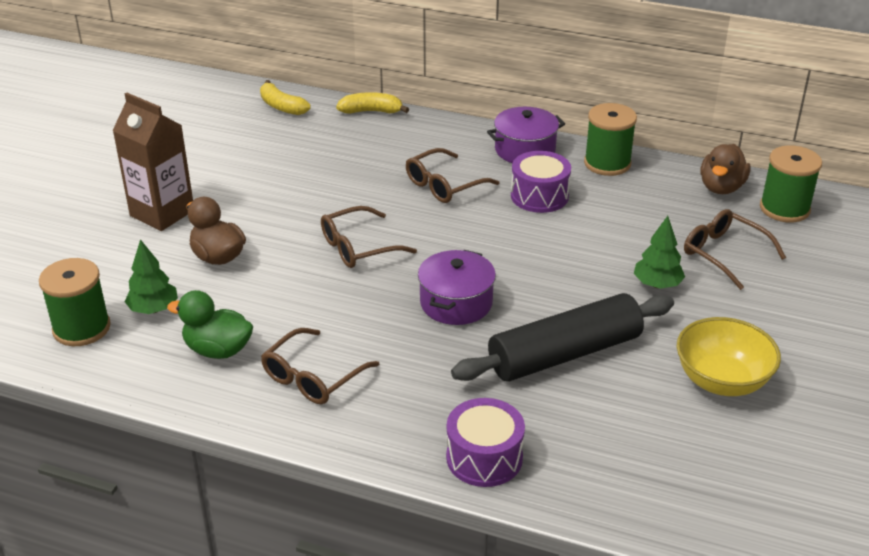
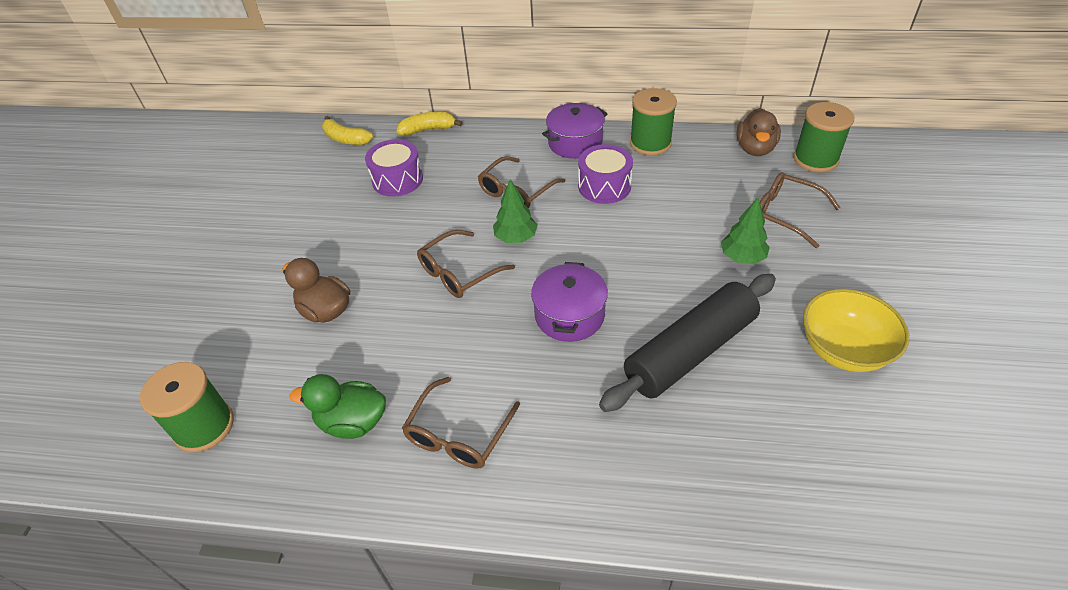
camera: 10 degrees left, 10 degrees up
(153, 309) = (275, 386): green tree -> green tree (516, 238)
(162, 213) = (259, 272): brown carton -> none
(484, 458) = (660, 495): purple drum -> purple drum (397, 180)

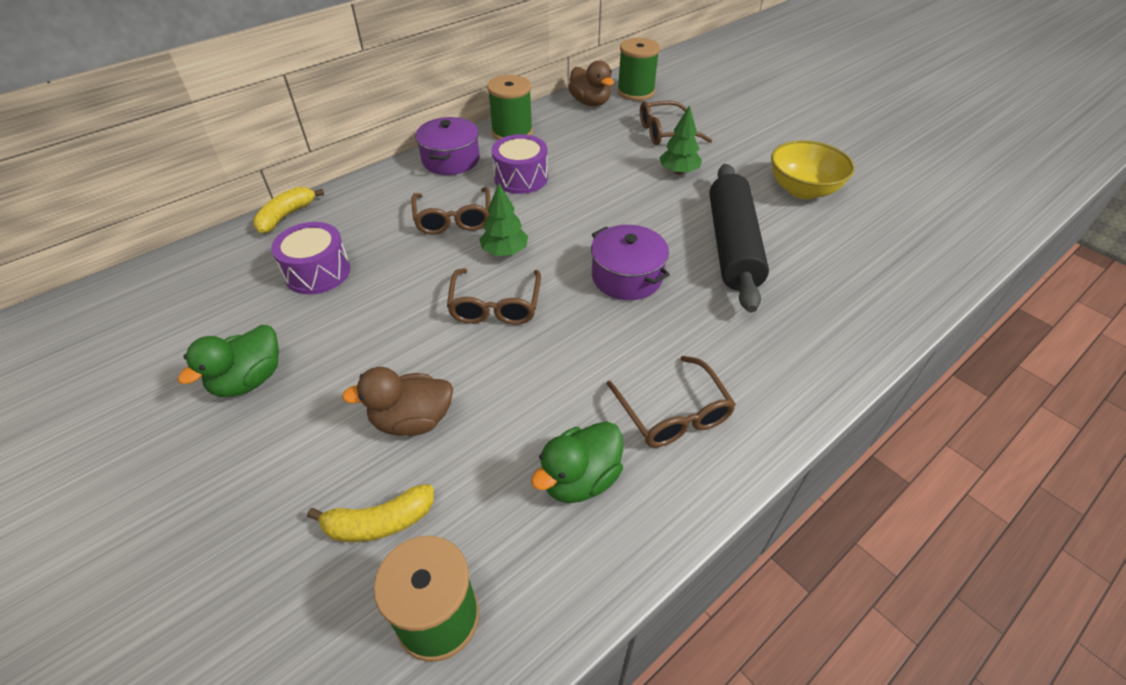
camera: 50 degrees left, 0 degrees up
(291, 225) = (249, 380): none -> green duck
(346, 139) = (194, 270): yellow banana -> yellow banana (379, 522)

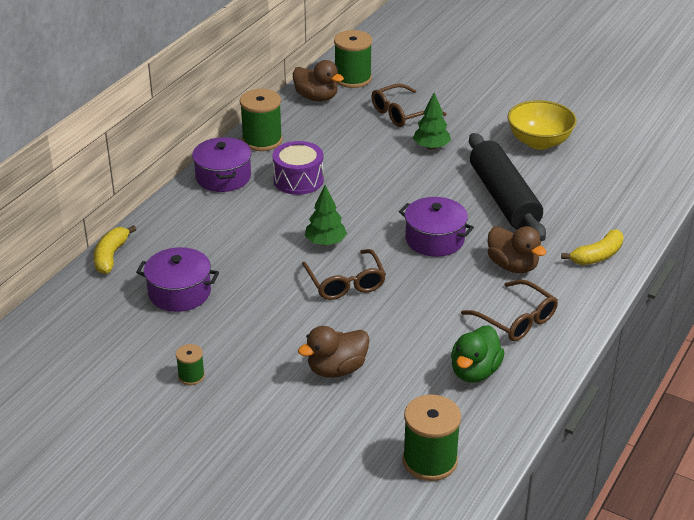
camera: 20 degrees left, 10 degrees down
(249, 380) = (191, 376): green duck -> green spool
(317, 272) = (179, 292): purple drum -> purple pot
(379, 522) = (357, 428): yellow banana -> yellow banana (597, 256)
(453, 219) = (264, 226): brown glasses -> none
(704, 334) = (512, 266): none -> brown duck

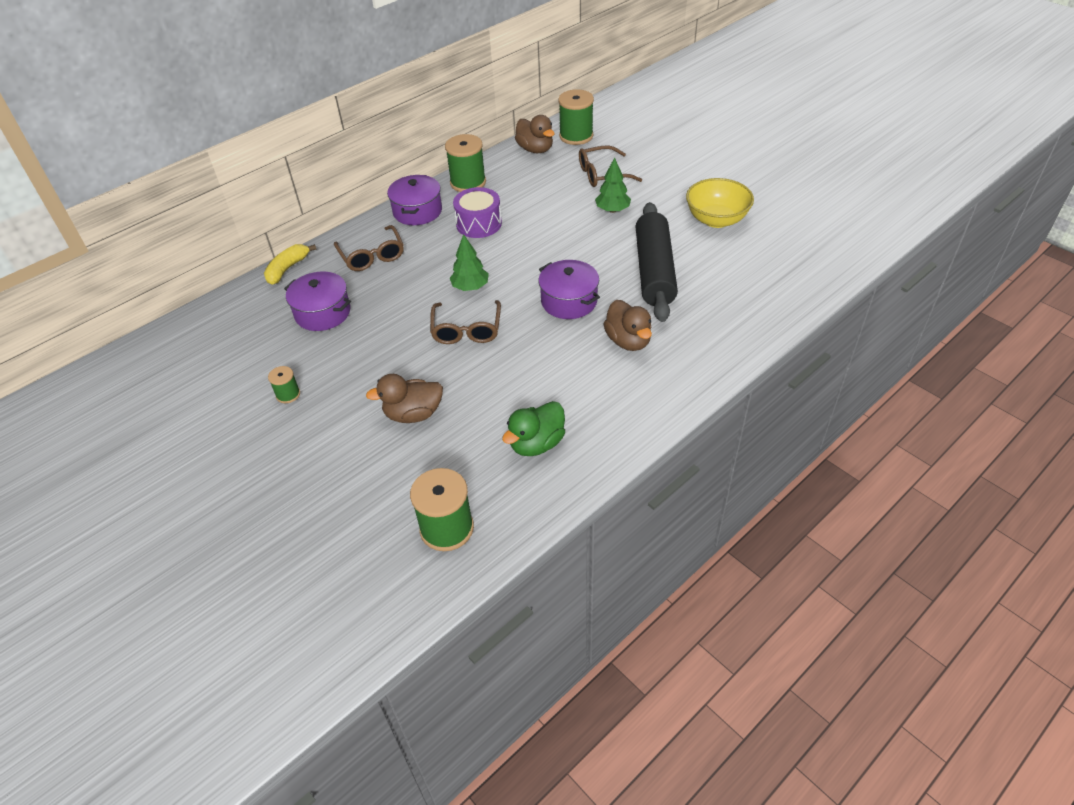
camera: 20 degrees right, 10 degrees up
(516, 320) = (603, 398): brown glasses -> brown glasses (372, 256)
(597, 256) = (716, 345): yellow banana -> none

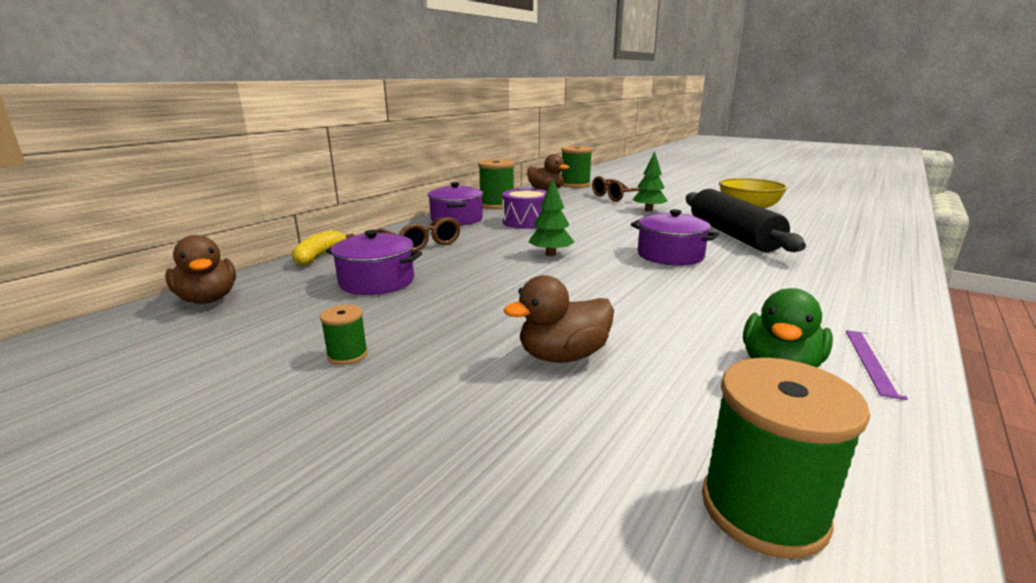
camera: 15 degrees left, 25 degrees down
(466, 330) = (573, 280): brown glasses -> none
(600, 447) = (872, 361): none -> purple ruler
(628, 341) = (770, 274): brown duck -> brown duck (208, 299)

